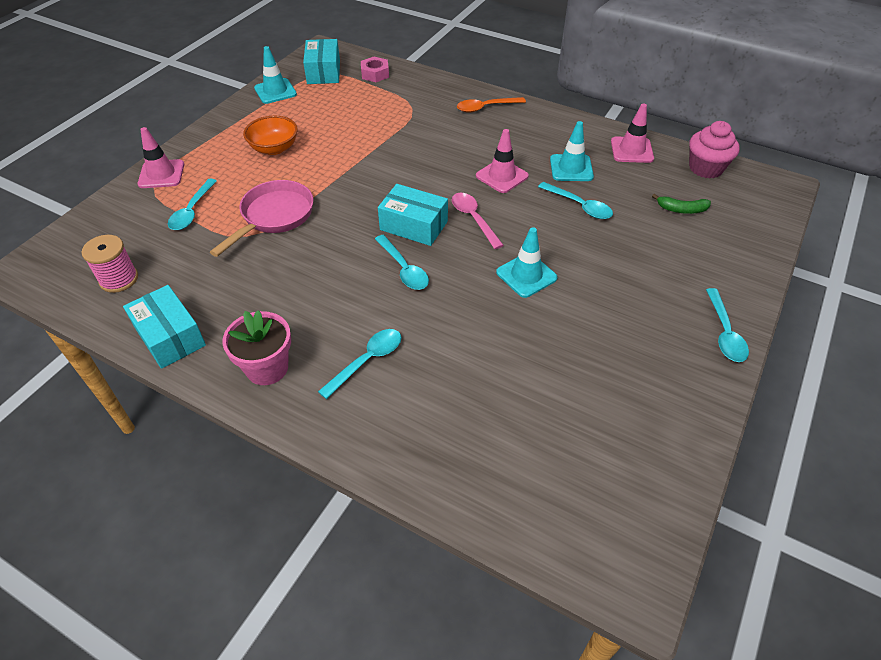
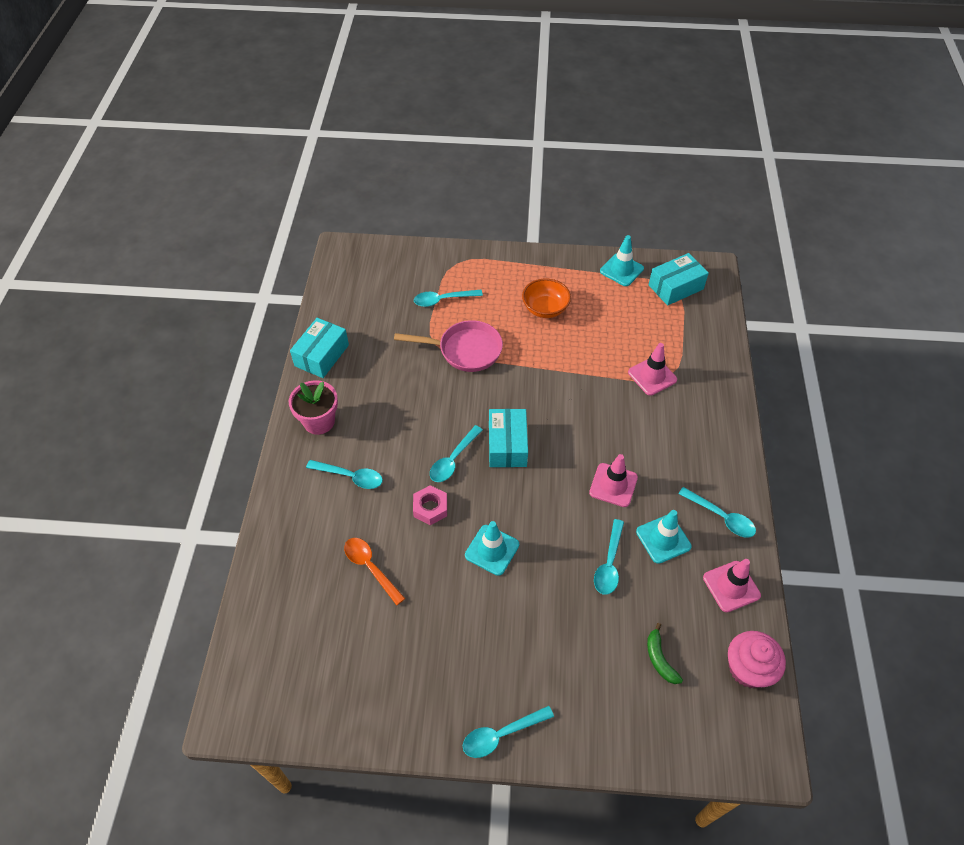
camera: 65 degrees right, 5 degrees up
(119, 279) = (357, 300): pink spool -> none
(161, 174) = (471, 260): pink traffic cone -> pink traffic cone (652, 376)
(375, 74) = (702, 324): pink nut -> pink nut (430, 508)
(474, 219) = (540, 485): pink spoon -> none
(486, 108) = (712, 433): orange spoon -> orange spoon (370, 568)
(567, 132) = (721, 517): none -> turquoise spoon

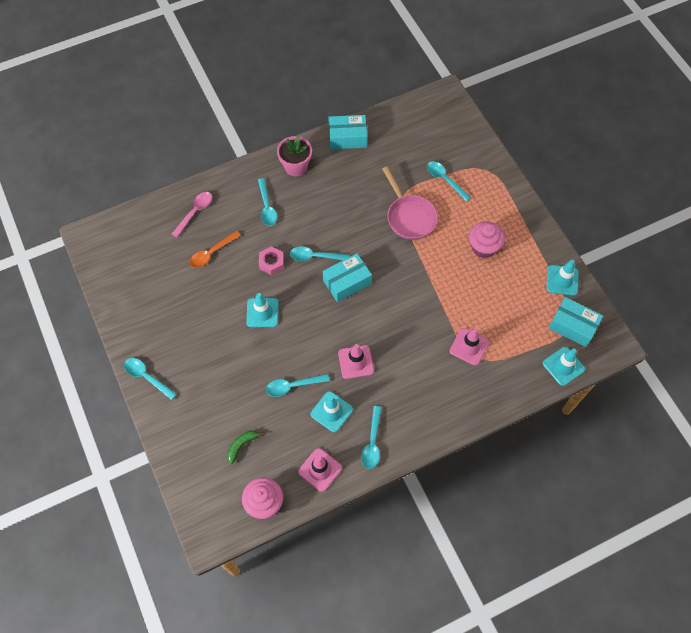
camera: 60 degrees right, 10 degrees up
(297, 560) = (195, 212): none -> pink spoon
(370, 568) = (212, 253): orange spoon -> orange spoon turned 150 degrees counterclockwise
(545, 309) = (483, 247): orange bowl -> pink cupcake
(715, 315) = (563, 366): none -> turquoise traffic cone

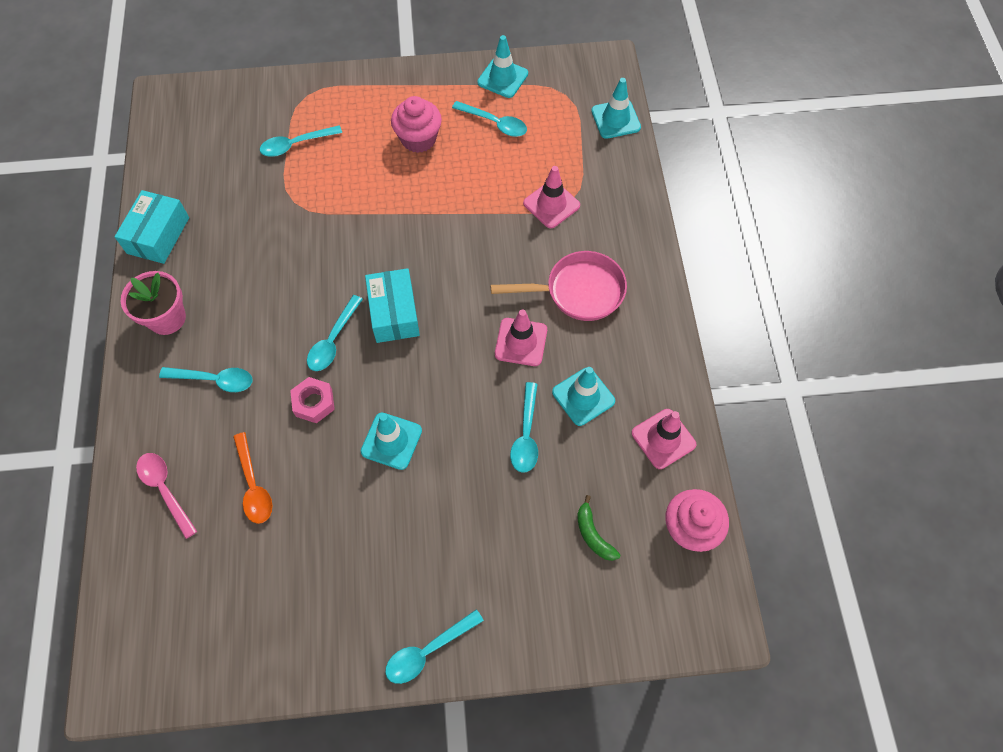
camera: 70 degrees left, 0 degrees up
(372, 442) = (645, 360): turquoise spoon -> turquoise spoon (494, 123)
(409, 217) = (330, 204): pink pan -> pink pan (578, 291)
(572, 326) = (567, 91): turquoise box -> none

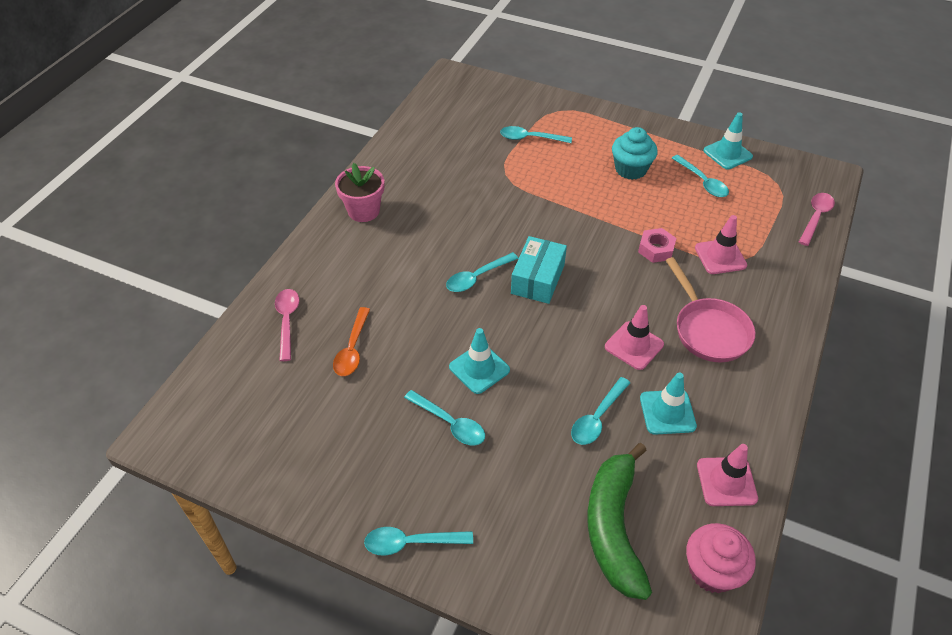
camera: 30 degrees right, 15 degrees down
(158, 235) = (392, 157): turquoise box -> none
(214, 380) = (370, 265): turquoise spoon -> turquoise spoon (450, 423)
(314, 403) = (435, 313): pink nut -> pink nut (656, 249)
(418, 139) = (630, 169): pink cupcake -> turquoise cupcake
(578, 291) = (708, 330): pink pan -> pink pan turned 45 degrees clockwise
(593, 534) = (613, 527): green banana -> green banana, size x2.27
(615, 119) = (815, 217): turquoise traffic cone -> pink spoon

